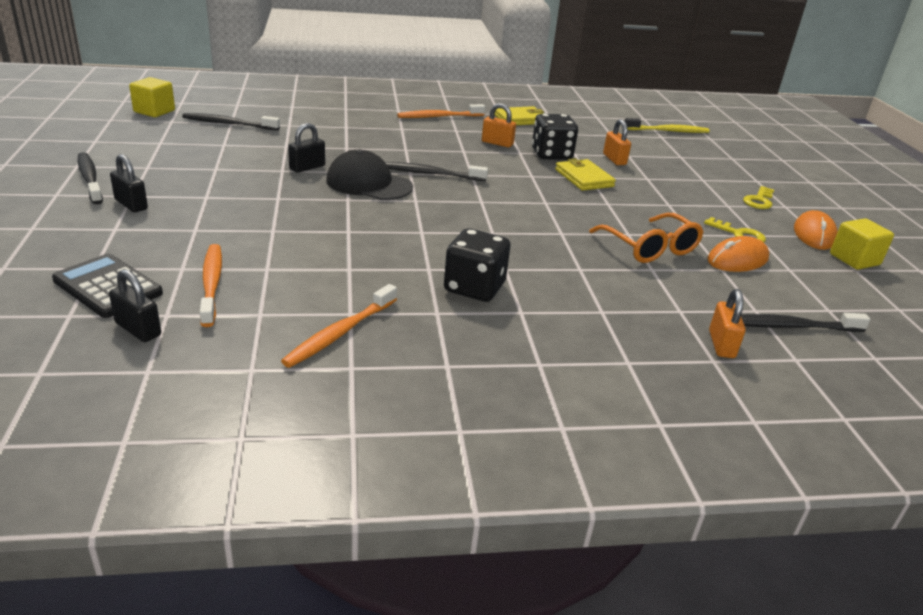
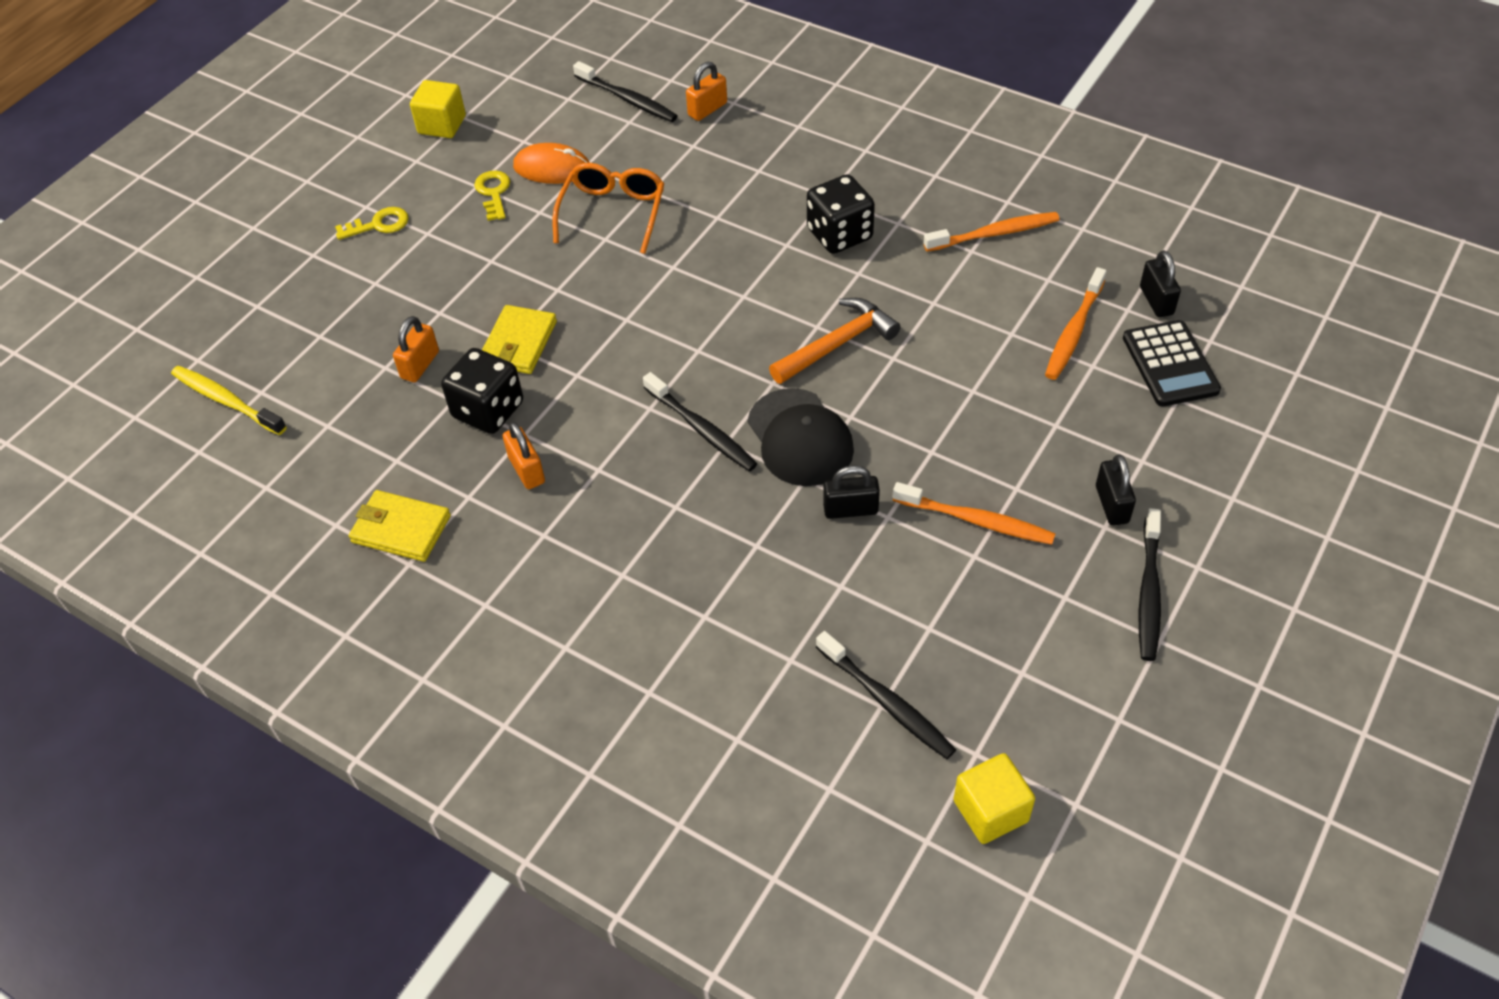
camera: 135 degrees left, 20 degrees up
(395, 227) = (838, 344): none -> orange hammer
(439, 117) = (523, 591): orange toothbrush -> orange toothbrush (976, 521)
(814, 234) = (417, 163): orange mouse -> none

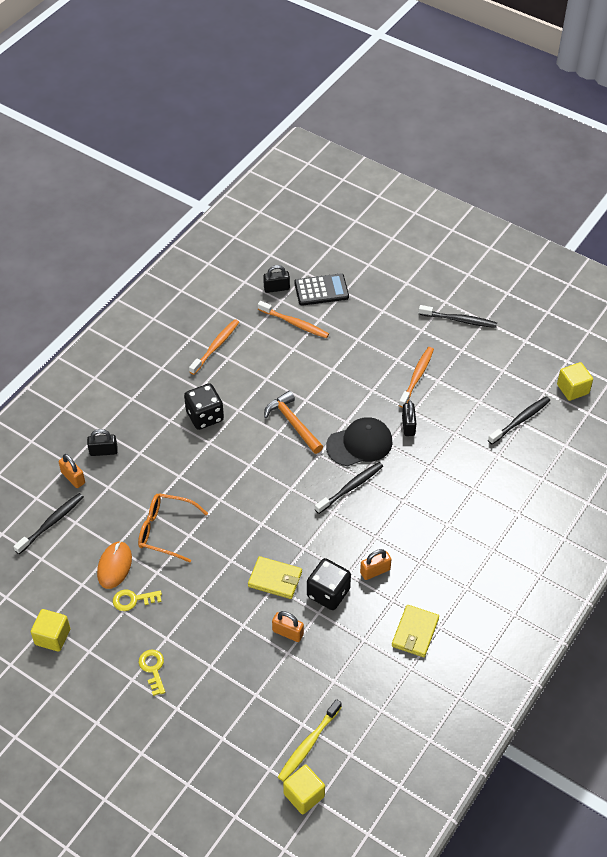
camera: 90 degrees left, 0 degrees up
(147, 400) = (304, 795): none -> yellow cube
(994, 234) = (216, 346): orange toothbrush -> orange toothbrush turned 45 degrees clockwise
(1112, 504) = (409, 325): black padlock -> black padlock (103, 451)

